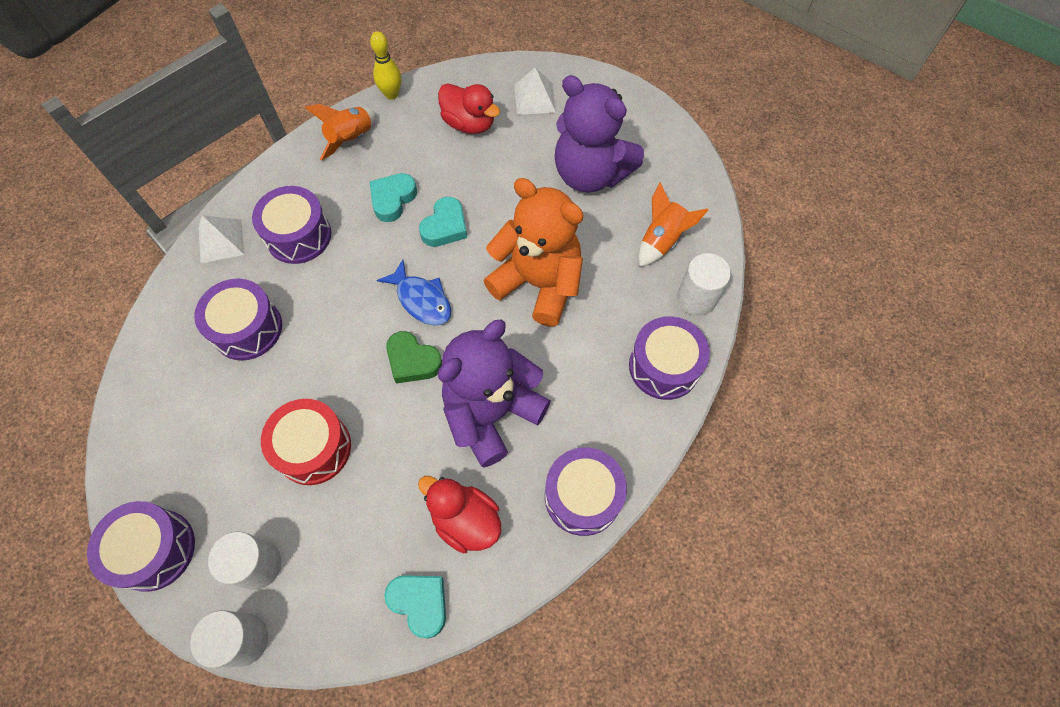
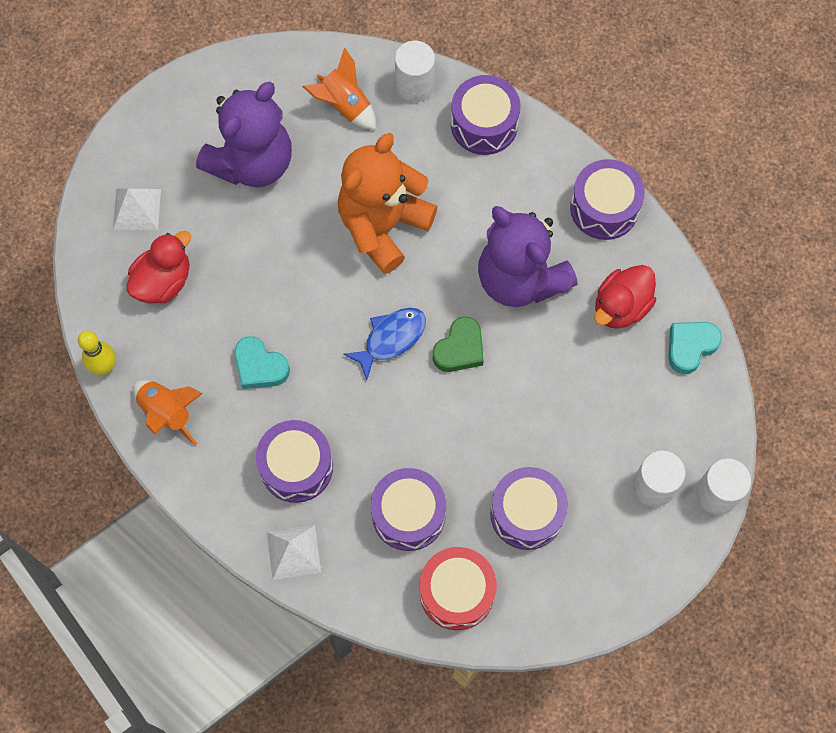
camera: 85 degrees left, 5 degrees up
(154, 550) = (636, 582): purple drum -> purple drum (527, 513)
(313, 448) = (545, 441): red drum -> red drum (456, 592)
(445, 226) = (303, 313): turquoise heart -> none

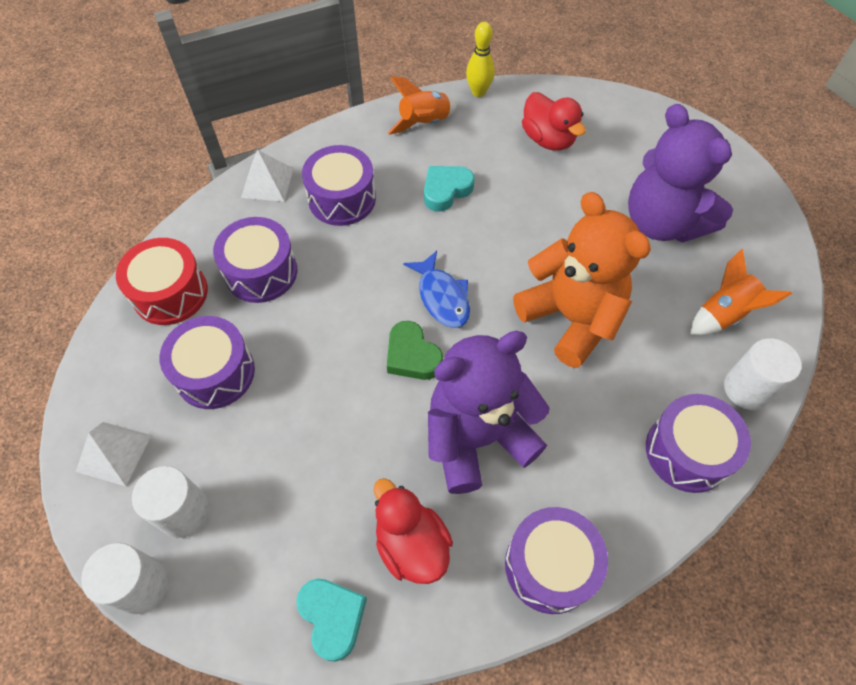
camera: 105 degrees right, 10 degrees down
(136, 209) = (624, 132): white pyramid -> white pyramid (114, 453)

